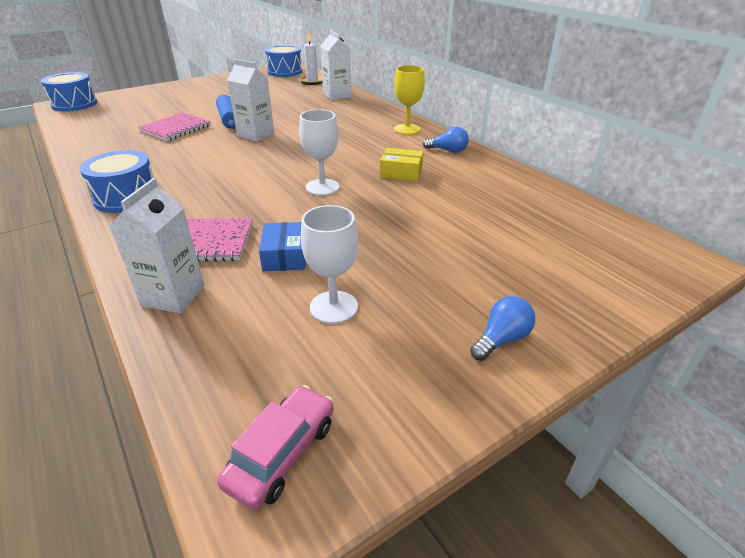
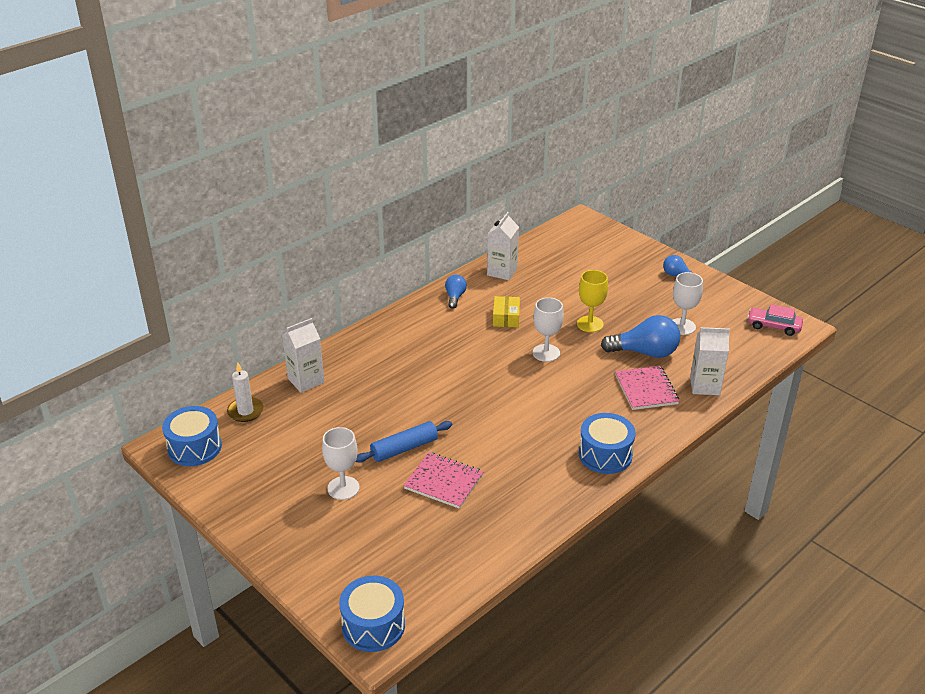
camera: 100 degrees left, 0 degrees up
(206, 101) = (343, 488): none -> white goblet
(256, 134) = (446, 415): white carton -> white carton (502, 272)
(285, 256) = (645, 352): blue box -> blue light bulb
(407, 129) = (408, 321): yellow goblet -> yellow goblet (590, 324)

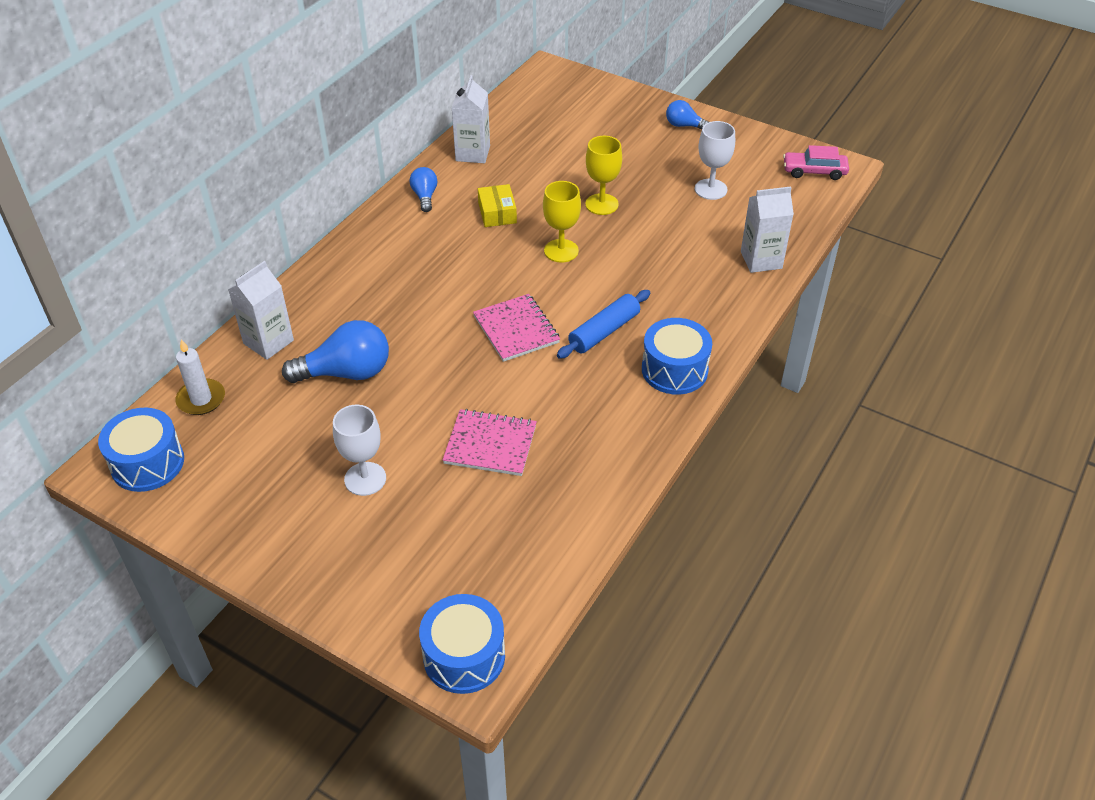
camera: 15 degrees left, 10 degrees up
(404, 448) = (426, 410): blue rolling pin -> blue rolling pin (604, 332)
(546, 353) = (561, 251): white goblet -> yellow goblet
(645, 352) = (678, 230): blue light bulb -> blue light bulb (346, 372)
(646, 389) = (695, 277): pink notebook -> pink notebook (516, 329)

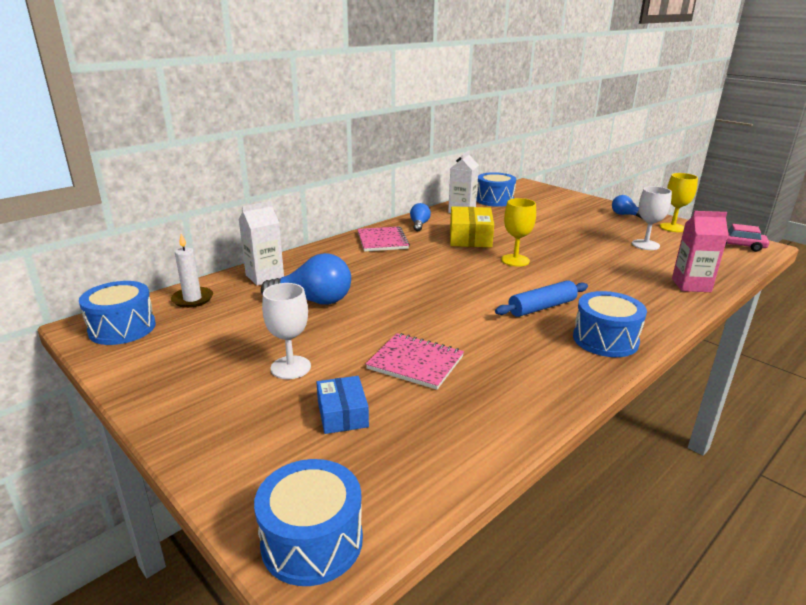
camera: 15 degrees right, 20 degrees down
(440, 525) = (342, 414): none -> blue box
(497, 213) = (470, 237): yellow box -> yellow box, size x1.61
(511, 119) = (494, 200): none -> blue drum
(516, 329) = (464, 296): pink notebook -> pink notebook (382, 241)
(601, 204) = (553, 242): yellow goblet -> yellow goblet (672, 227)
(761, 260) = (691, 285): white carton -> pink carton

